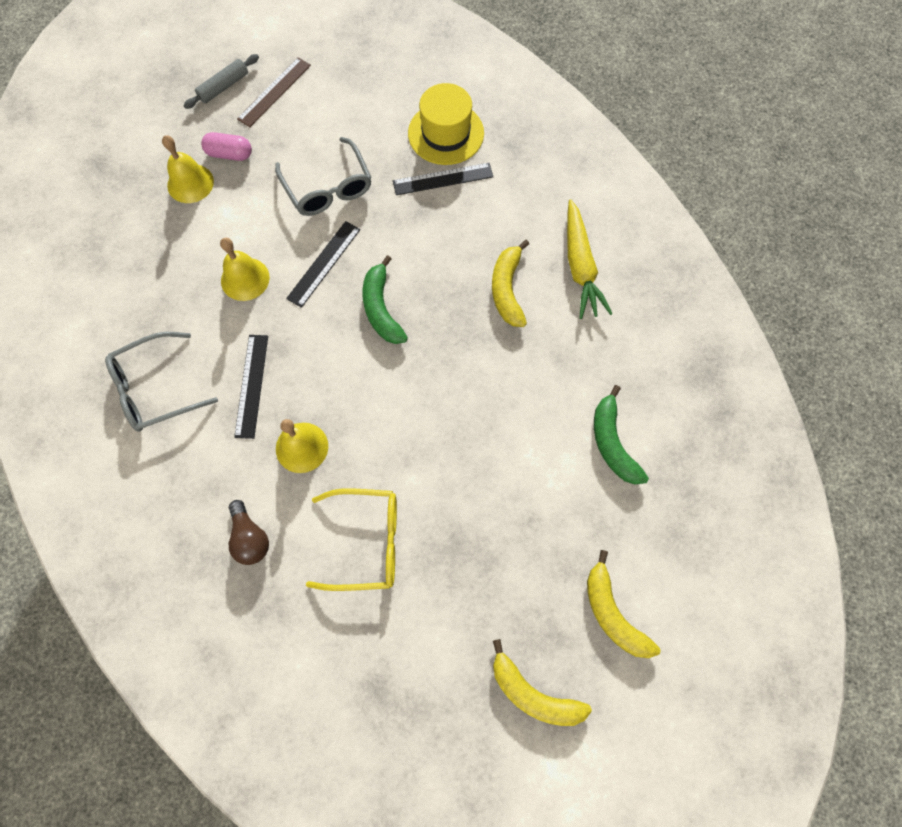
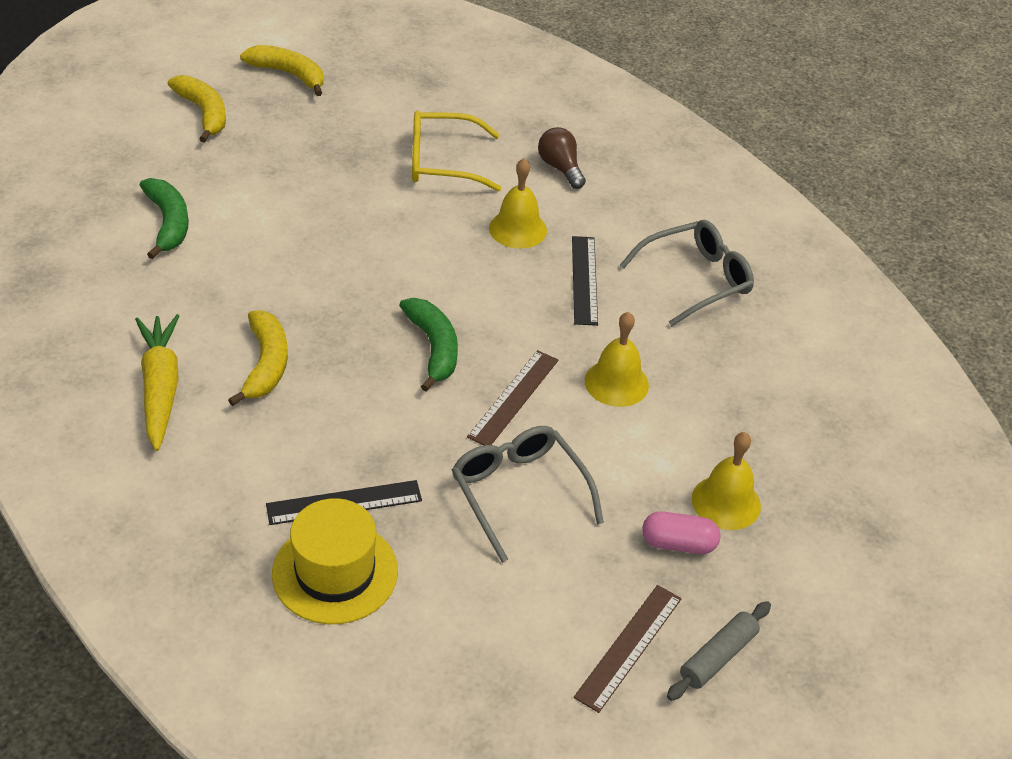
camera: 175 degrees right, 25 degrees down
(324, 263) = (513, 398): black ruler -> brown ruler

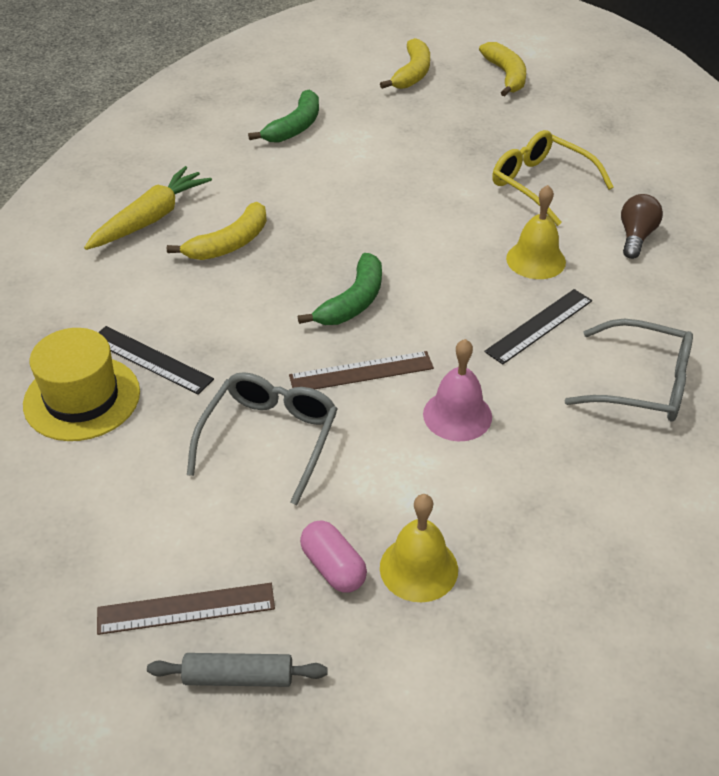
camera: 50 degrees right, 0 degrees up
(616, 383) = (457, 415): yellow bell -> pink bell

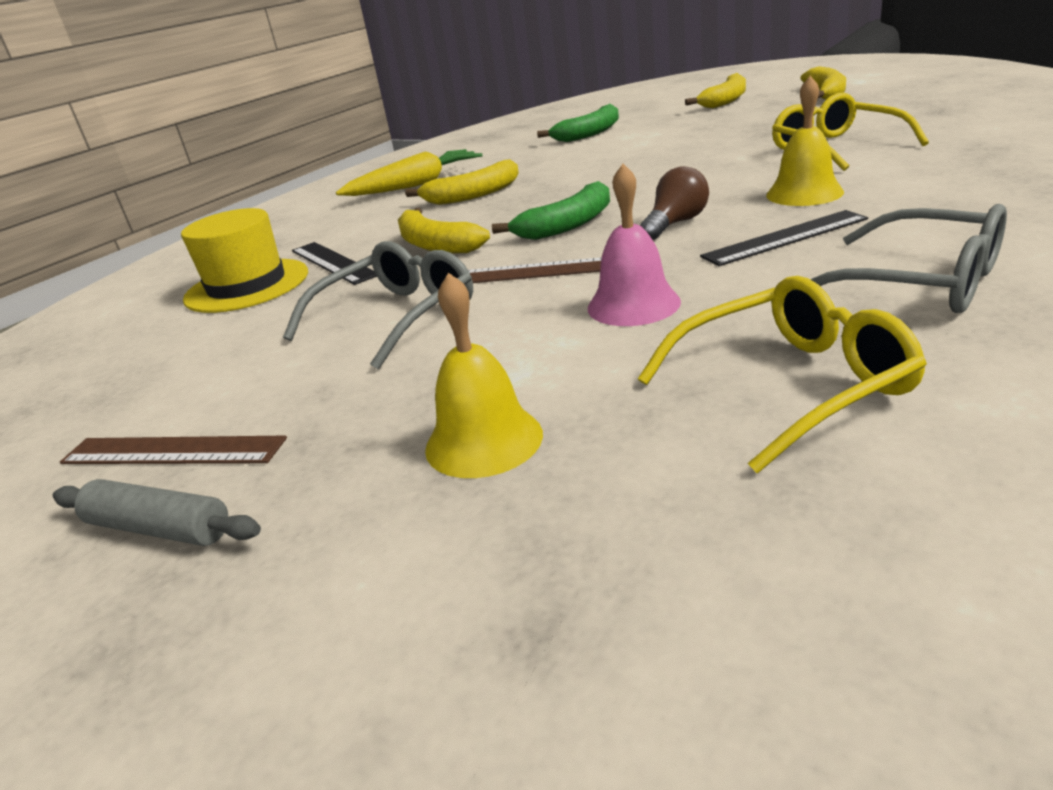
camera: 25 degrees right, 15 degrees down
(241, 331) = (435, 245): none -> yellow banana
(333, 567) = (373, 429): pink capsule -> none
(591, 496) = (793, 385): none -> yellow glasses
(636, 237) = (949, 174): brown light bulb -> brown light bulb (675, 223)

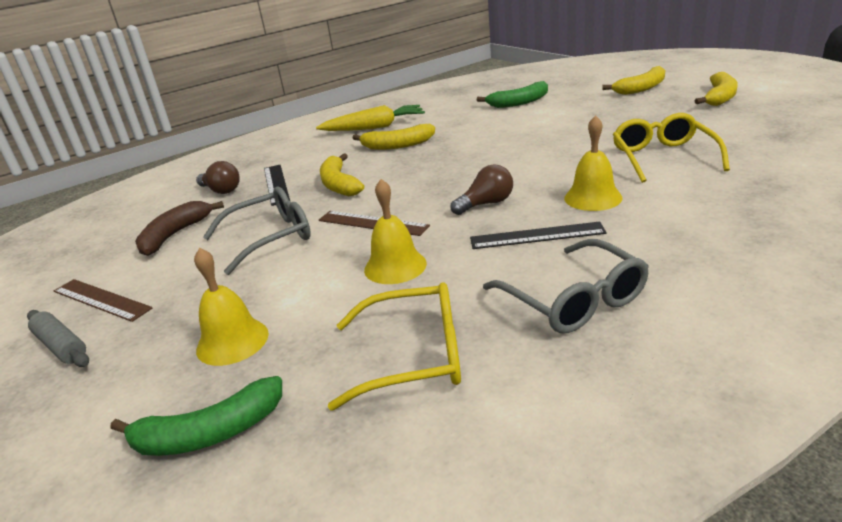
camera: 20 degrees right, 0 degrees up
(223, 347) = (175, 235): none -> brown banana
(247, 285) = (221, 190): yellow hat -> brown light bulb
(568, 225) = (424, 188): green banana -> green banana (209, 433)
(633, 304) = (395, 266): pink bell -> yellow bell

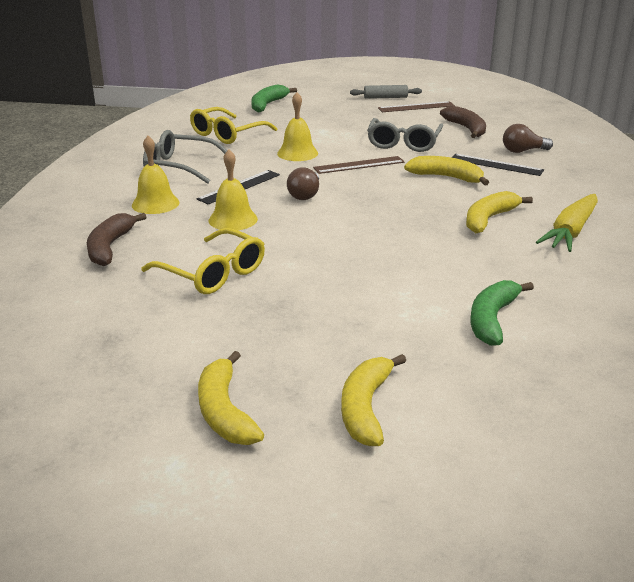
camera: 130 degrees right, 0 degrees up
(232, 341) = (315, 117): yellow bell -> yellow bell (155, 203)
(752, 202) = (110, 247): none -> brown banana

